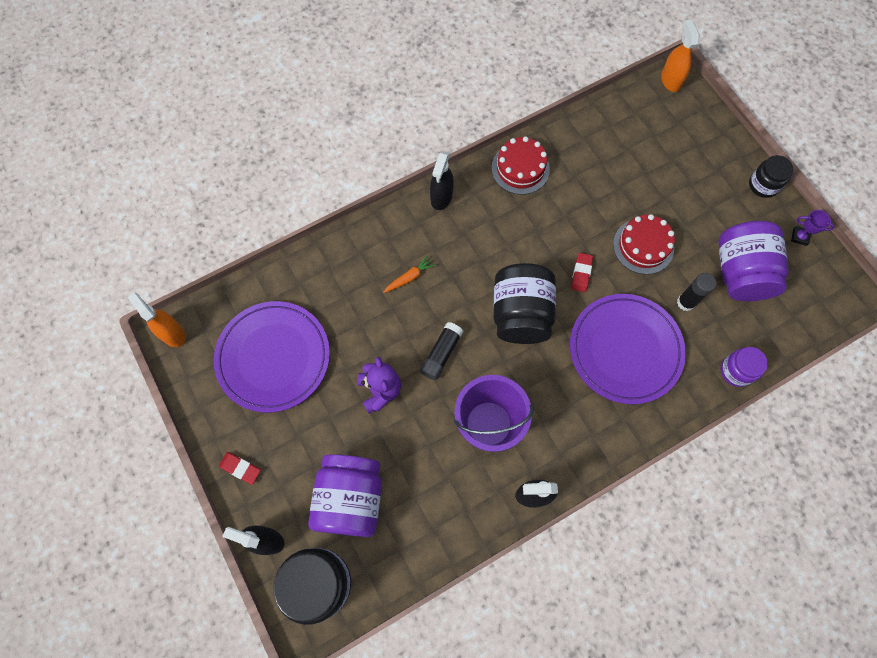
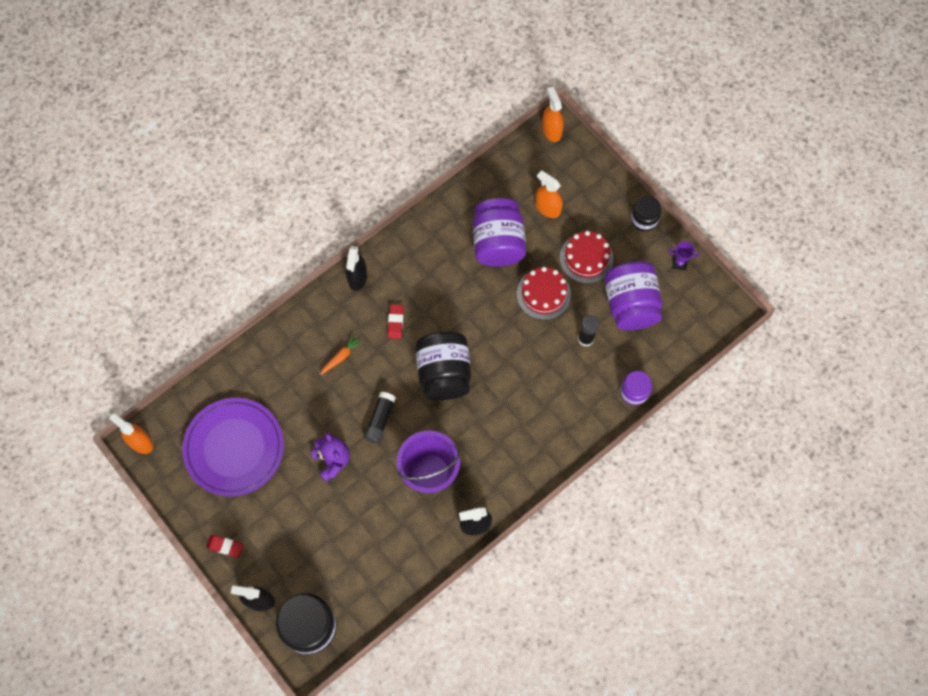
camera: 10 degrees left, 0 degrees up
(350, 499) = (323, 555): purple jar -> purple jar (498, 243)
(520, 168) = (425, 239): red cake -> red cake (586, 258)
(581, 273) = (492, 328): red eraser -> red eraser (395, 322)
(625, 350) = (538, 389): purple plate -> none
(657, 157) = (547, 208): none -> orange spray bottle

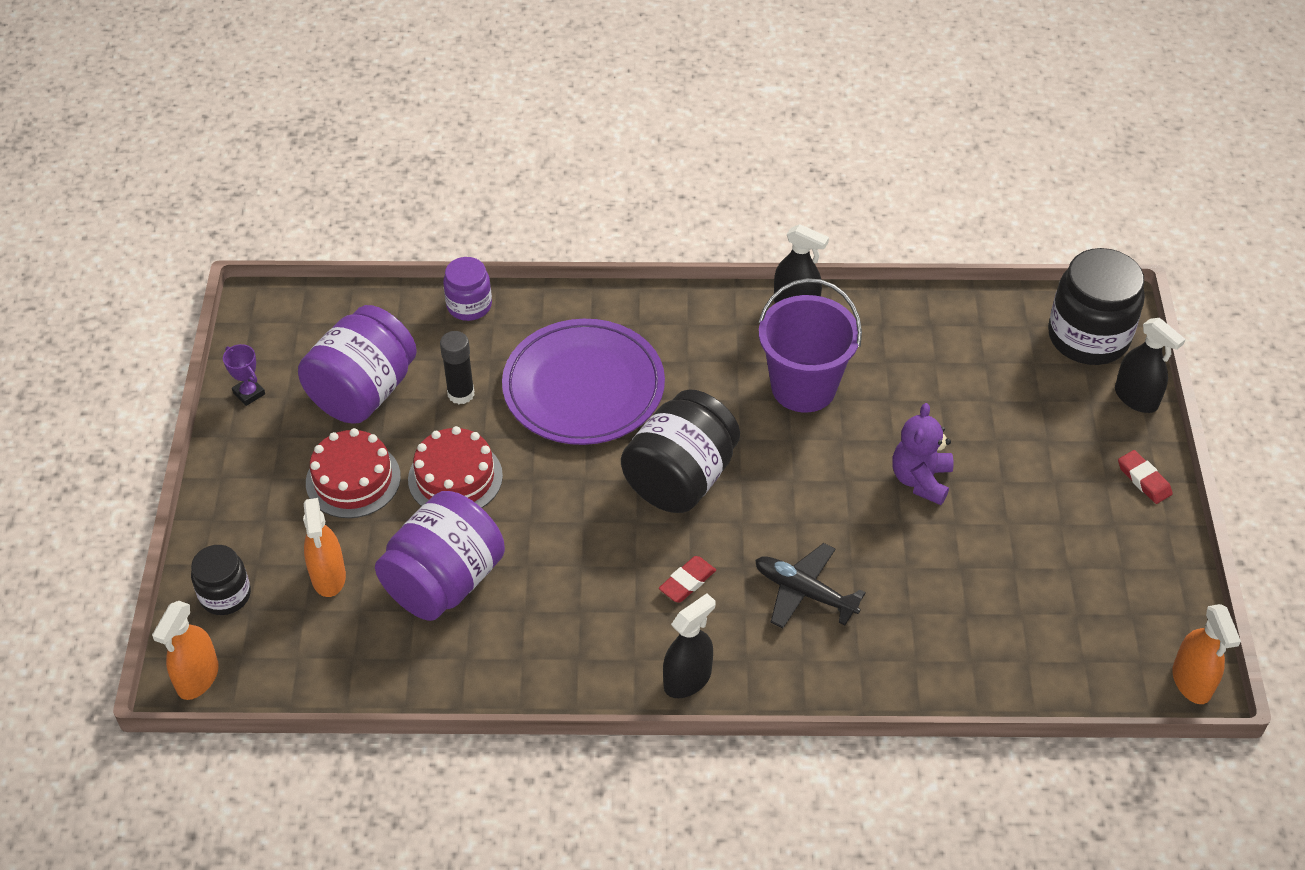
camera: 140 degrees left, 20 degrees down
(234, 448) = (1050, 582): purple plate -> purple plate (583, 387)
(341, 357) = (804, 592): orange carrot -> black plane
(380, 420) = (816, 483): black glue stick -> none
(644, 219) = (226, 471): black jar -> black jar (225, 595)

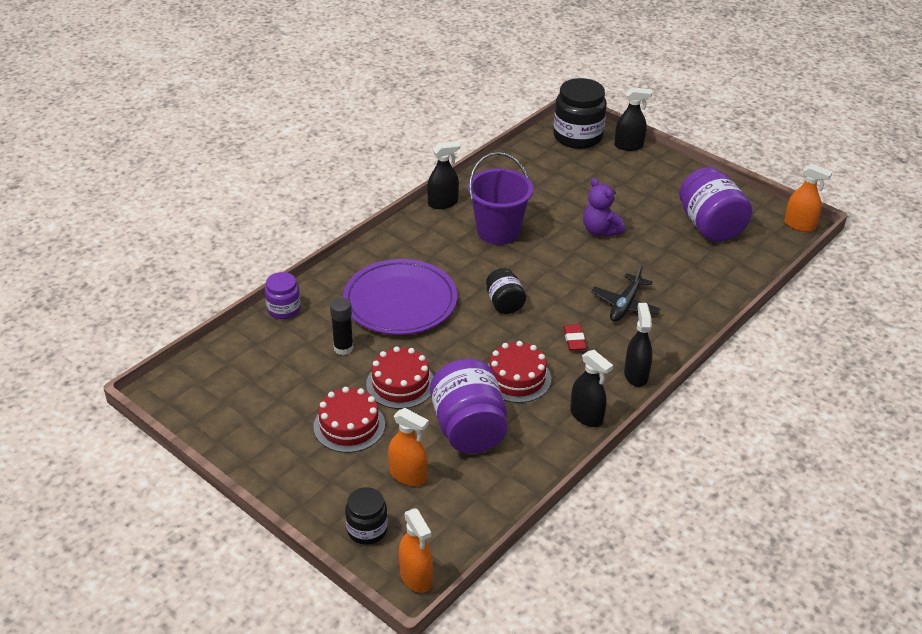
camera: 50 degrees left, 10 degrees down
(249, 393) = (223, 434): purple trophy -> none
(363, 391) = (289, 385): purple jar -> purple jar (710, 226)
(567, 571) = (517, 378): none -> red cake
(569, 675) = (586, 416): none -> black spray bottle
(680, 478) = (504, 303): black jar -> black jar, size x0.56
(804, 592) = (625, 305): black plane -> black plane turned 45 degrees counterclockwise
(1143, 480) = (676, 171): red eraser -> none

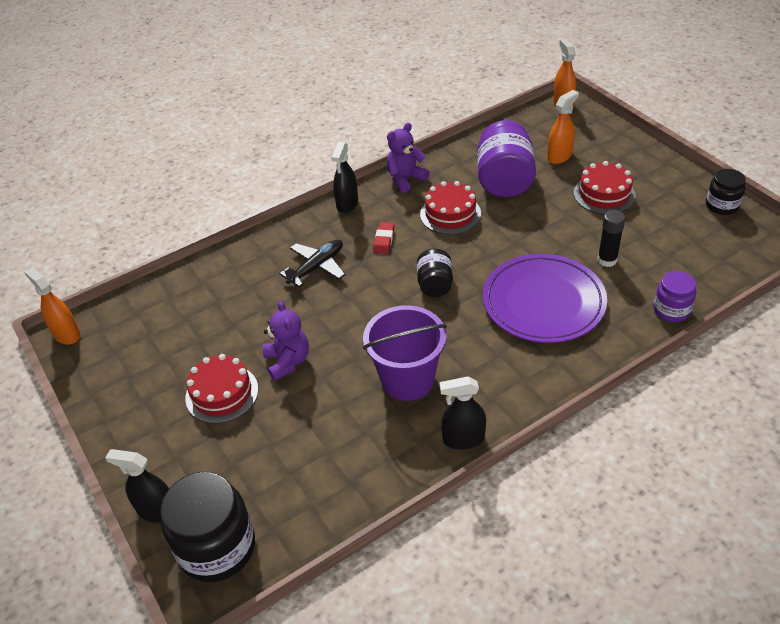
camera: 160 degrees left, 5 degrees up
(367, 529) = (594, 129): black jar -> black jar (722, 205)
(400, 384) = (555, 221): red cake -> red cake (222, 393)
(408, 475) = (559, 156): orange spray bottle -> orange spray bottle turned 90 degrees clockwise
(586, 416) = (405, 179): black spray bottle -> purple teddy bear
(710, 226) = (162, 348): purple jar -> none

